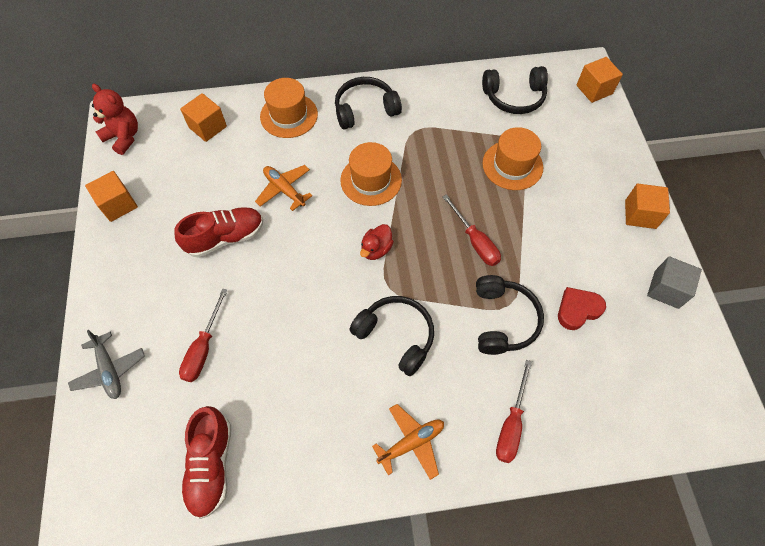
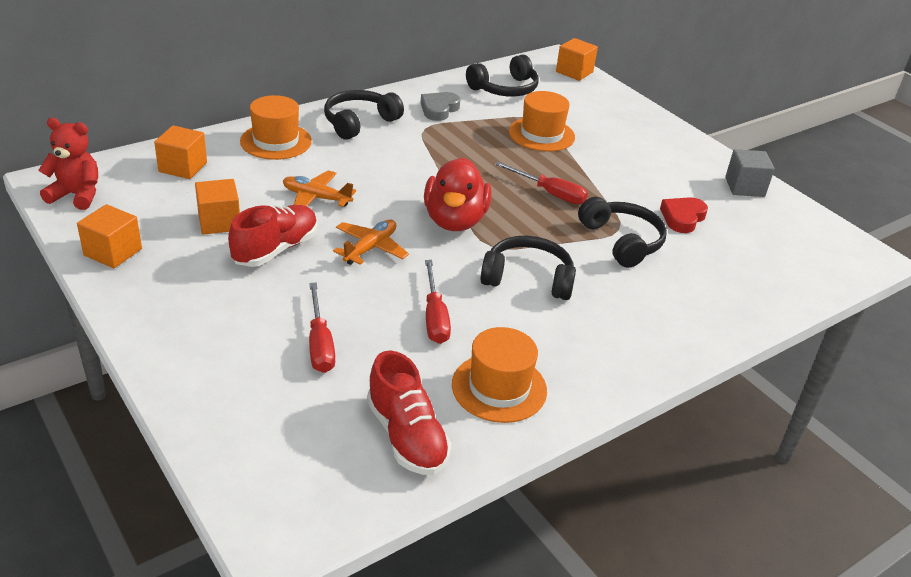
camera: 30 degrees left, 25 degrees down
(109, 370) = (212, 394): grey plane -> none
(371, 180) = (407, 172): orange hat -> orange hat (499, 387)
(376, 249) = (455, 220): red duck -> red duck, size x1.93
(411, 443) = (608, 352): orange plane -> orange plane (370, 248)
(440, 110) = (439, 109): none -> grey heart
(511, 424) = (690, 311): red screwdriver -> red screwdriver (434, 317)
(640, 214) = (682, 144): orange cube -> orange cube (219, 222)

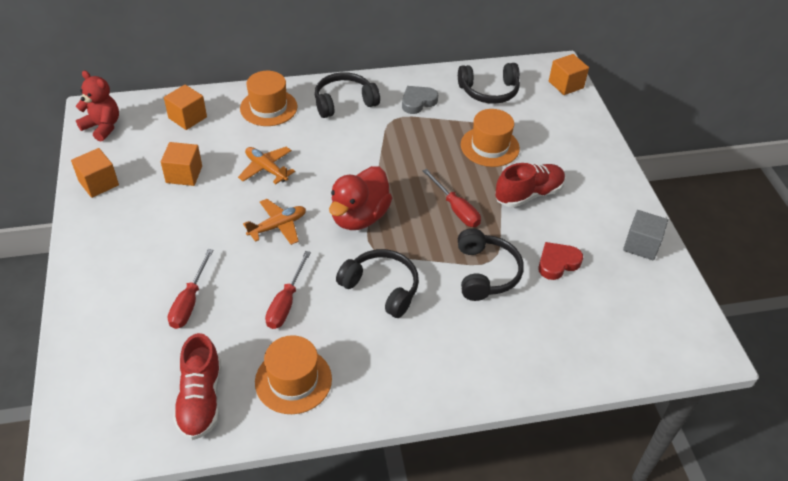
camera: 25 degrees right, 10 degrees up
(275, 249) = (208, 209): red shoe -> red shoe (528, 194)

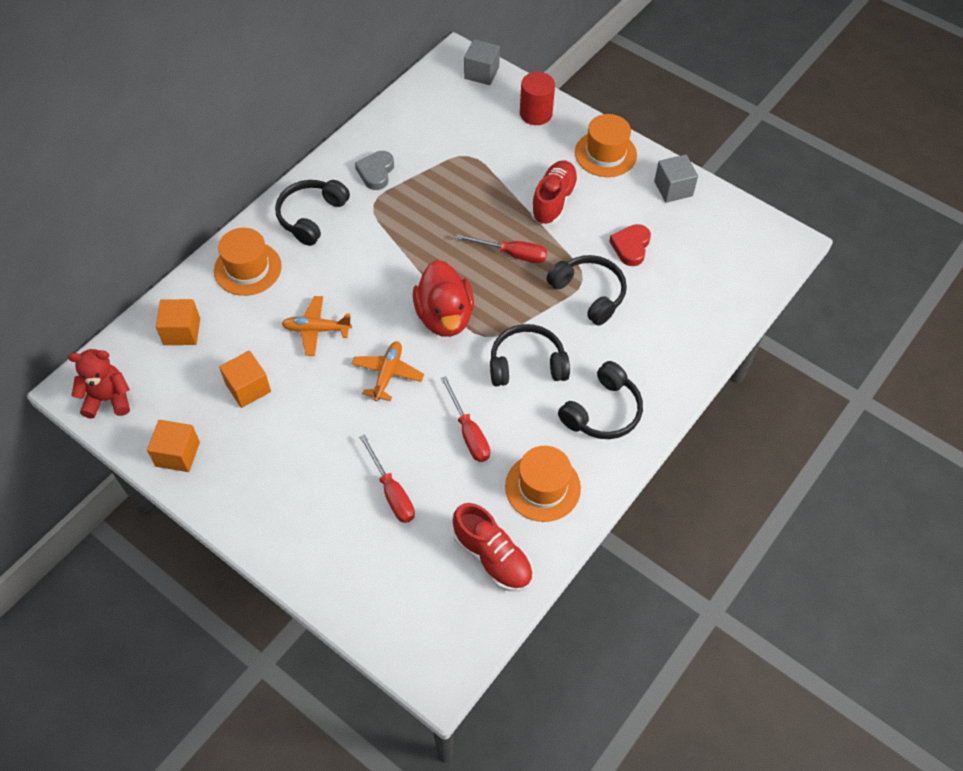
camera: 40 degrees left, 10 degrees up
(489, 91) = (425, 121): black headphones -> black headphones (602, 411)
(489, 146) = (480, 177): orange hat -> orange hat (605, 154)
(566, 85) = (481, 73): orange cube -> grey cube
(579, 131) = (535, 114): none -> red cylinder

